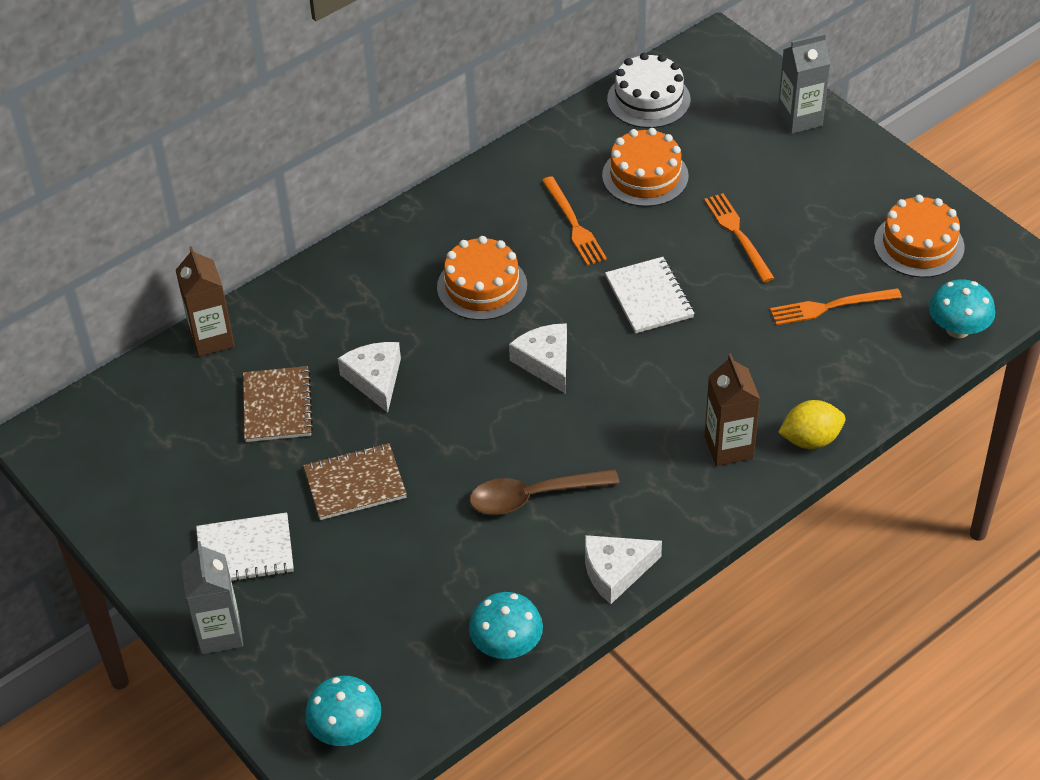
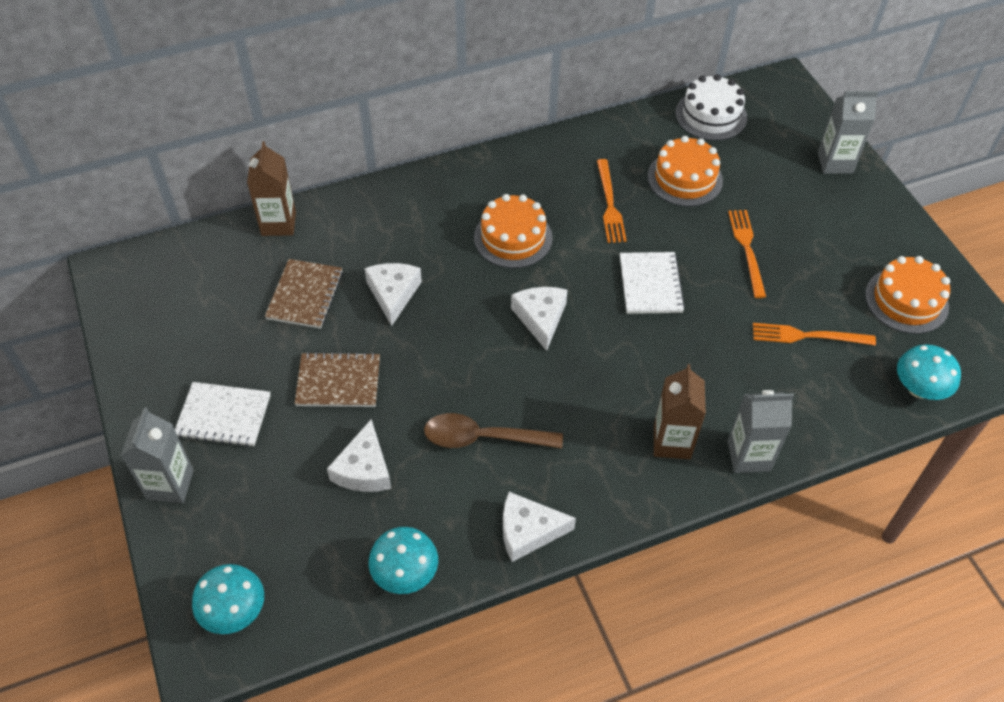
camera: 15 degrees right, 5 degrees up
(421, 560) = (364, 469): none -> white cheese
(810, 439) = (748, 456): yellow lemon -> grey carton

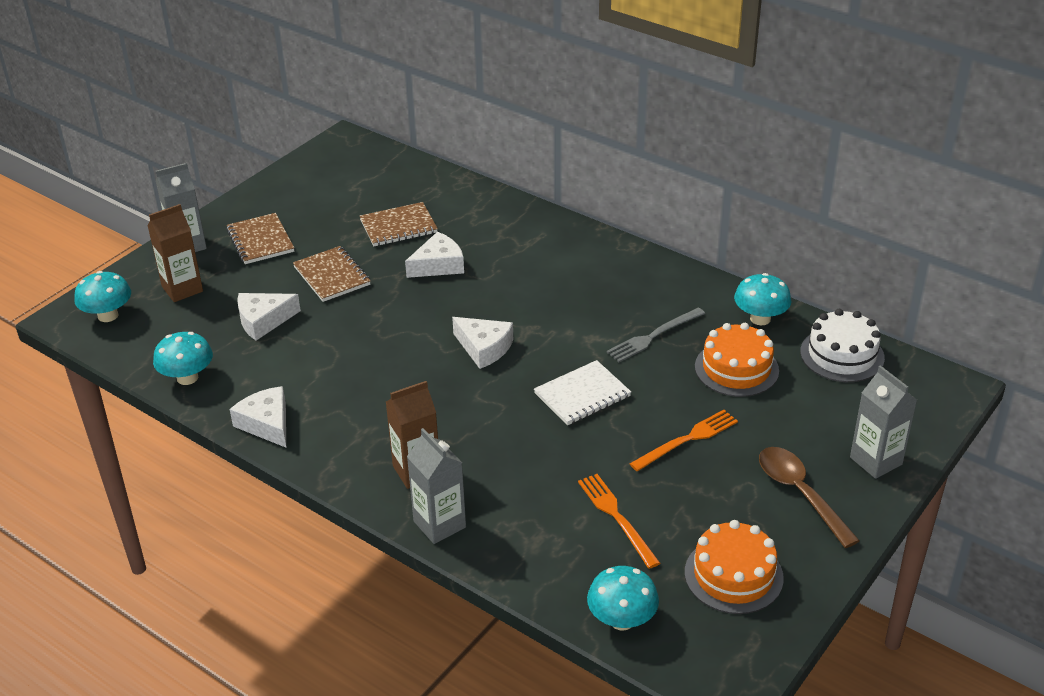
camera: 60 degrees right, 15 degrees down
(223, 416) = (260, 241): white notebook -> brown notebook
(278, 224) = (455, 185): brown carton -> brown carton (182, 289)
(483, 438) = (337, 366): brown spoon -> brown spoon (800, 493)
(513, 237) = (558, 299): orange cake -> none
(540, 318) = (484, 348): white cheese -> white cheese turned 75 degrees clockwise
(609, 204) = (653, 336): orange fork -> grey fork
(636, 134) = (760, 318): none -> turquoise mushroom

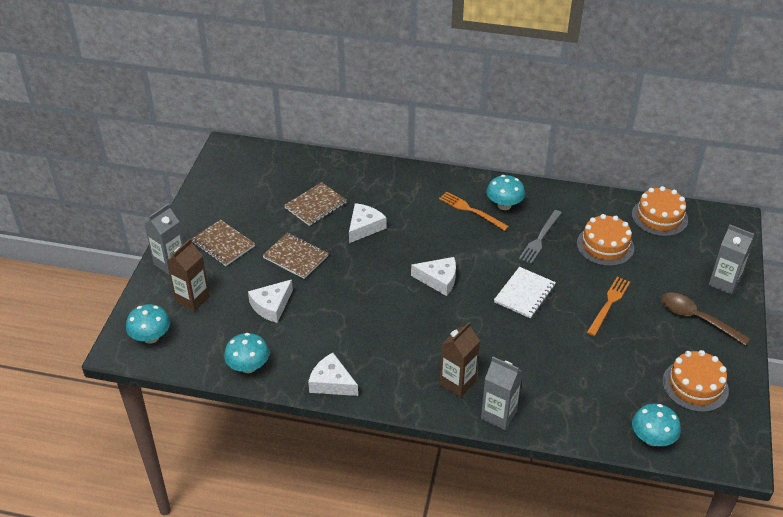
camera: 25 degrees left, 5 degrees up
(616, 517) = (603, 371): orange fork -> orange fork (471, 210)
(760, 318) = (596, 206): turquoise mushroom -> turquoise mushroom (504, 205)
(842, 355) = (659, 217): white cake -> orange cake

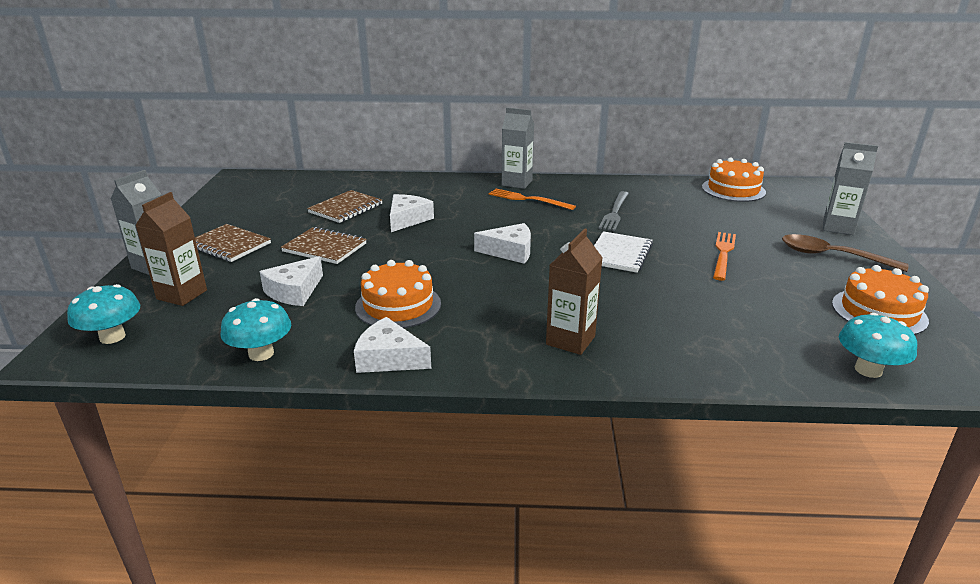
camera: 10 degrees left, 15 degrees down
(498, 415) = (643, 368): grey carton -> grey carton (517, 183)
(504, 205) = (563, 193): turquoise mushroom -> none
(605, 246) = (689, 212): orange cake -> orange cake (398, 305)

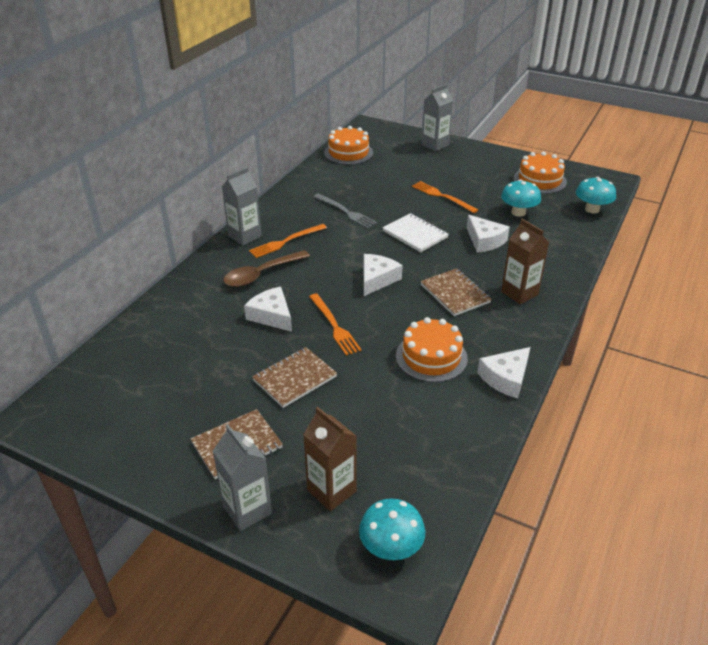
camera: 65 degrees left, 10 degrees up
(261, 354) = (468, 446): turquoise mushroom -> turquoise mushroom (518, 212)
(294, 291) = (372, 411): white cheese -> white cheese (484, 240)
(346, 208) = (211, 348): brown notebook -> brown notebook (455, 293)
(413, 248) = (334, 326): none -> orange fork
(832, 256) = (470, 164): brown spoon -> brown spoon (261, 274)

